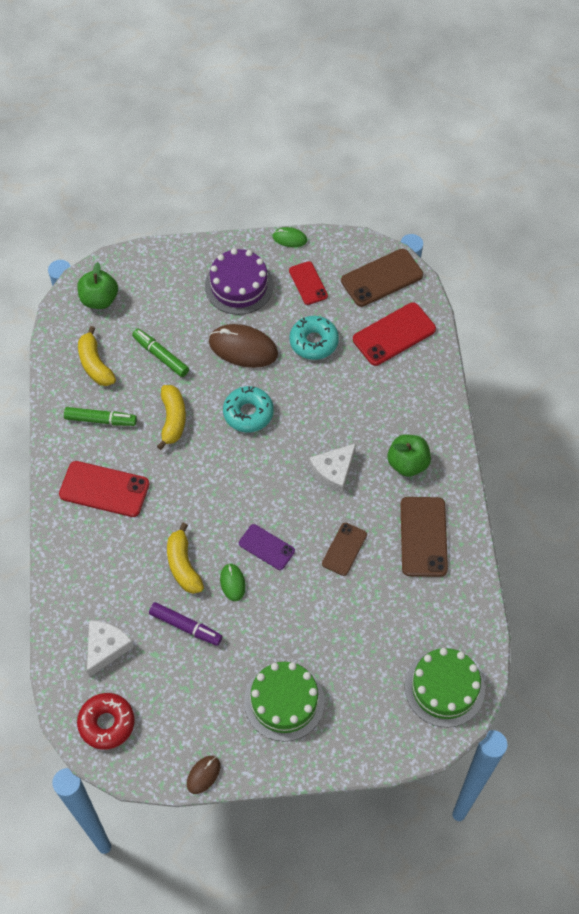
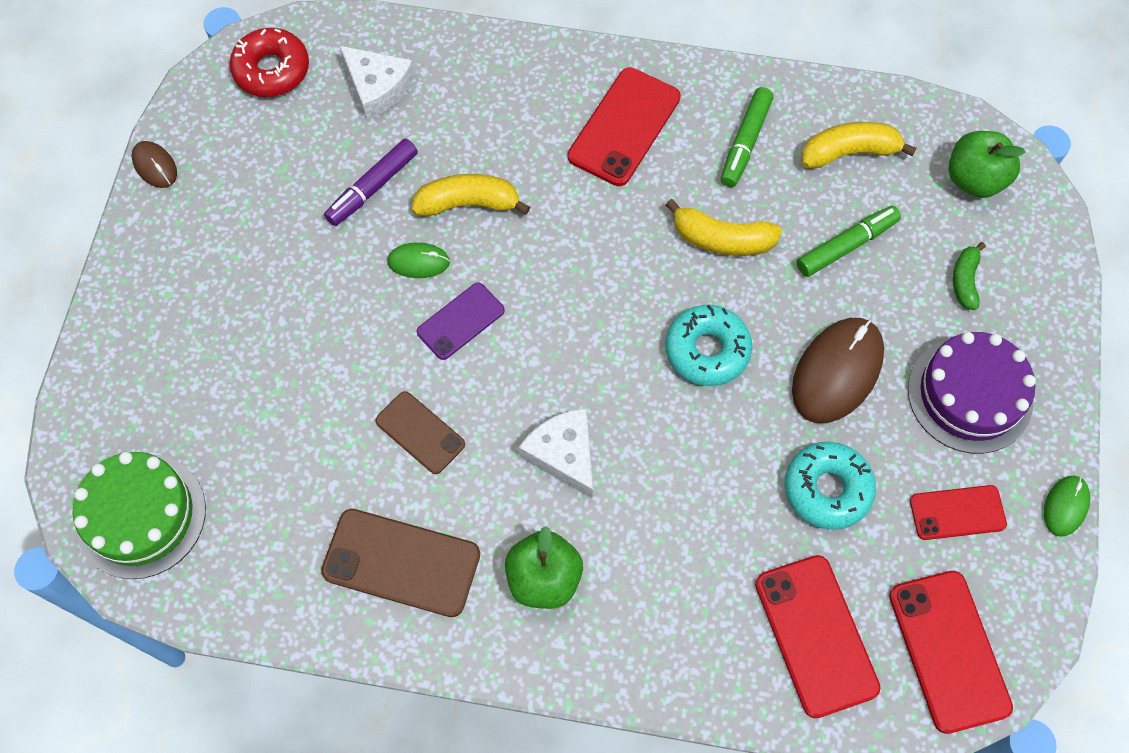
camera: 105 degrees right, 5 degrees up
(168, 296) = (965, 281): none -> green banana
(284, 701) = (213, 287): green cake -> none
(382, 278) = (949, 651): brown phone -> red phone

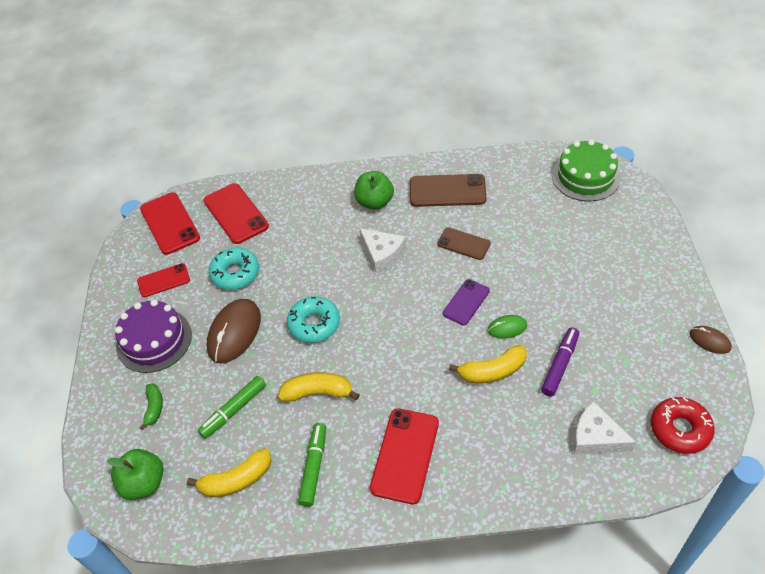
camera: 170 degrees right, 15 degrees down
(1065, 506) = (103, 298): green mouse -> none

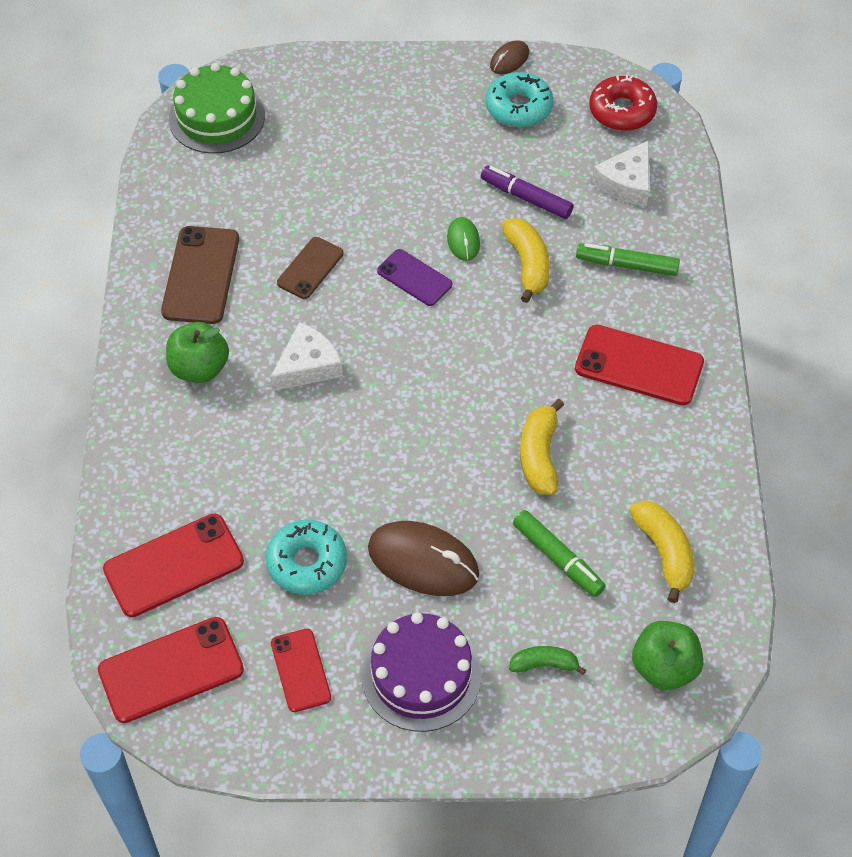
camera: 90 degrees left, 5 degrees up
(314, 324) = (424, 457): turquoise donut -> turquoise donut (519, 107)
(314, 467) = (650, 463): green marker -> green marker (626, 265)

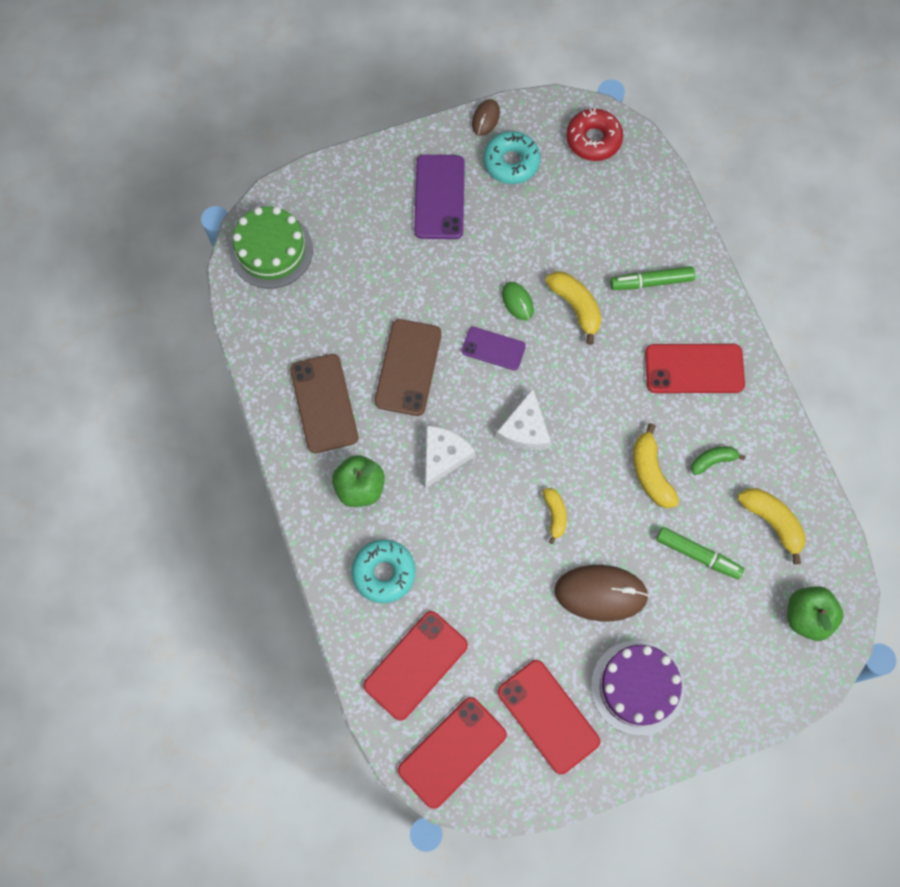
camera: 20 degrees left, 15 degrees up
(300, 670) = (548, 716): red phone -> red phone, size x1.61
(307, 563) = (515, 626): turquoise donut -> turquoise donut (384, 573)
(310, 268) = (408, 367): brown phone -> brown phone, size x1.61
(407, 463) = (554, 515): none -> yellow banana
(423, 118) = (439, 197): none -> purple phone
(526, 198) = (550, 246): purple marker -> none
(544, 664) = (721, 646): green banana -> green banana (713, 461)
(626, 183) = (622, 206): white cheese -> white cheese (525, 429)

